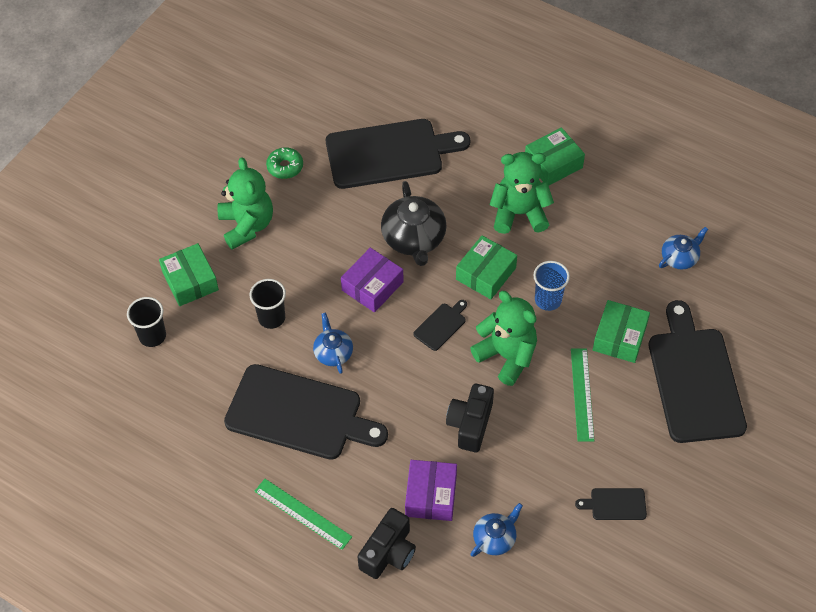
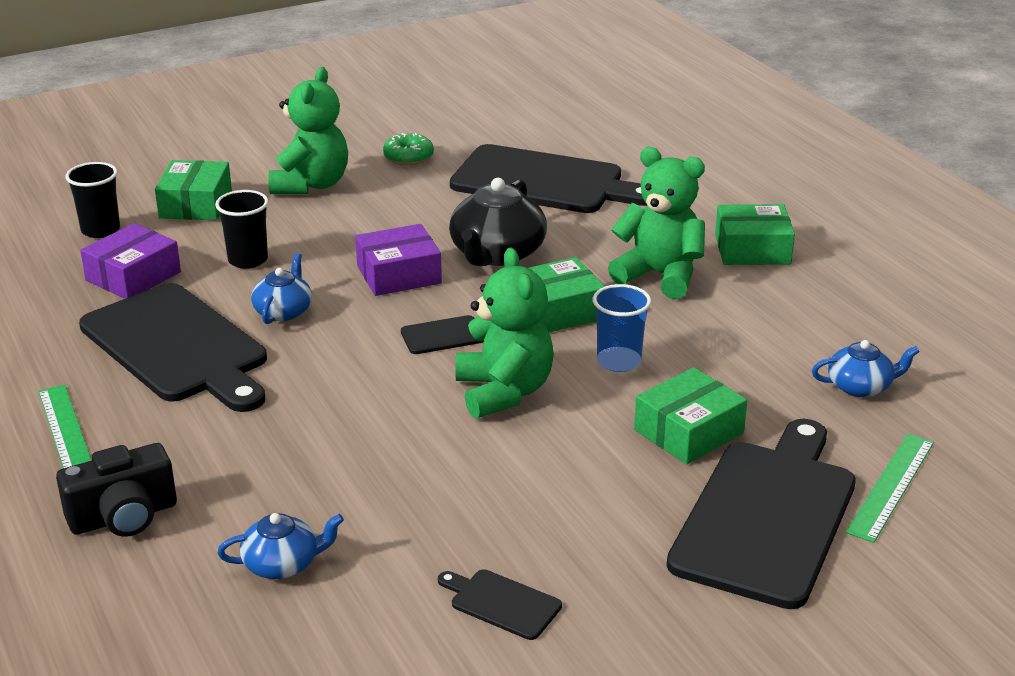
camera: 30 degrees right, 25 degrees down
(431, 495) = (247, 484): purple box -> purple box (133, 276)
(470, 424) = (381, 436): black camera -> none
(582, 394) = (573, 467): green ruler -> green ruler (891, 486)

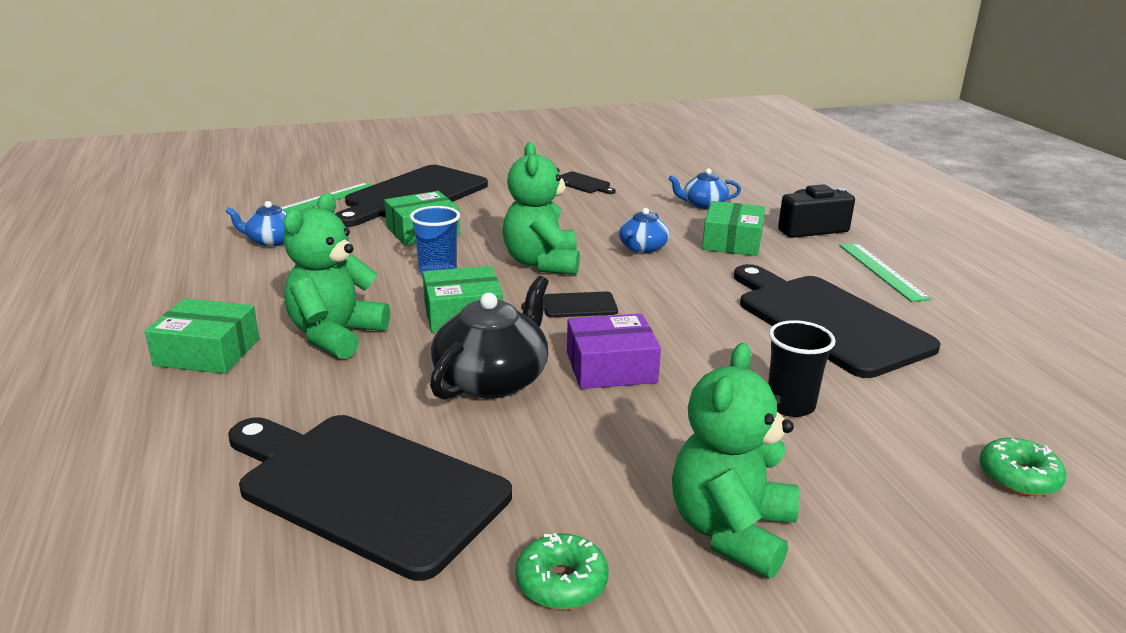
camera: 170 degrees left, 5 degrees down
(100, 230) = (1018, 477): black cup -> green donut
(133, 276) = (921, 400): purple box -> none
(196, 204) = (904, 511): green box -> green box (732, 241)
(283, 311) = (733, 342): blue teapot -> blue teapot (642, 248)
(659, 276) = (336, 335): green teddy bear -> green teddy bear turned 75 degrees clockwise

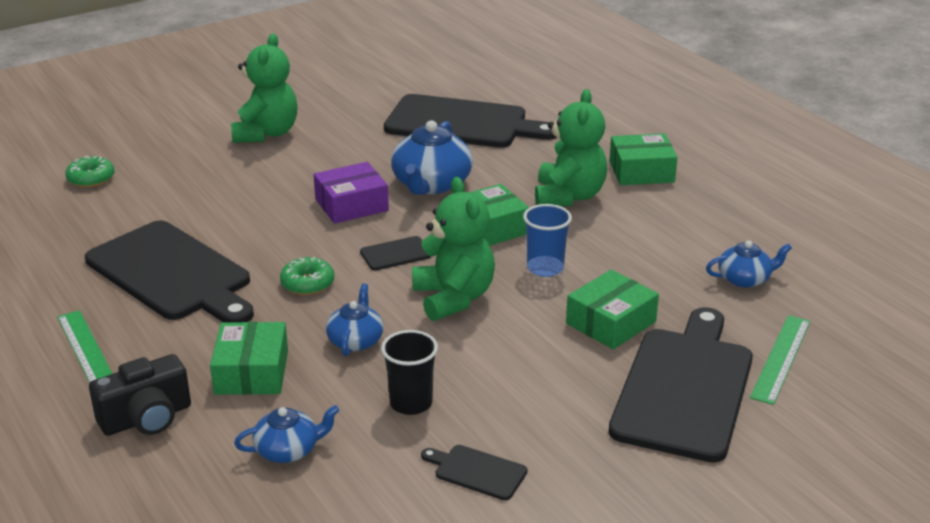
camera: 165 degrees right, 5 degrees up
(492, 379) = (431, 184): black teapot -> blue teapot
(561, 582) = (345, 107): green donut -> green donut (307, 283)
(790, 405) = (221, 198): black cup -> black cup (411, 403)

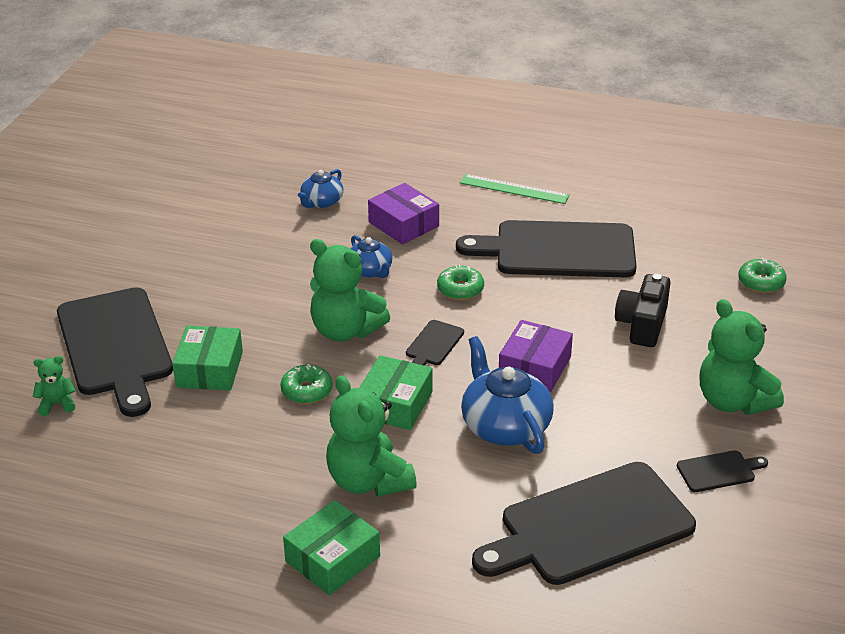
camera: 140 degrees right, 5 degrees up
(147, 418) = (420, 179): black camera -> black camera (642, 325)
(252, 372) = (403, 224): green box -> purple box
(411, 403) = (285, 253): black cup -> none
(477, 471) = (204, 240): black cutting board -> black cutting board (719, 471)
(545, 268) = (307, 391): blue cup -> green donut
(745, 279) = (130, 467): blue teapot -> none
(781, 358) = (57, 404): green ruler -> green teddy bear

